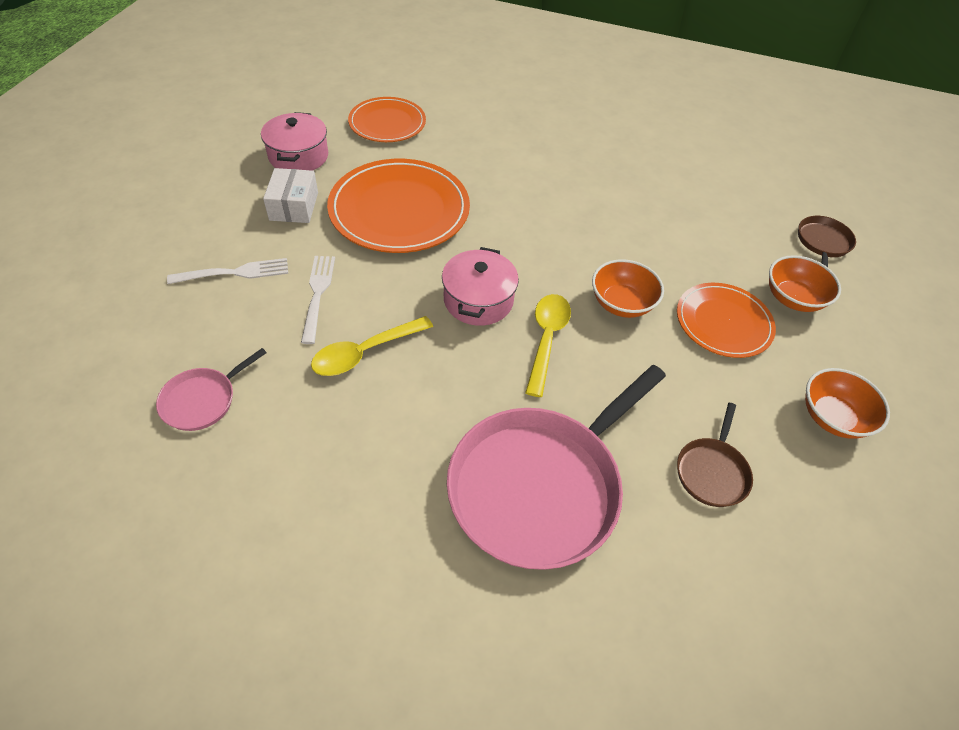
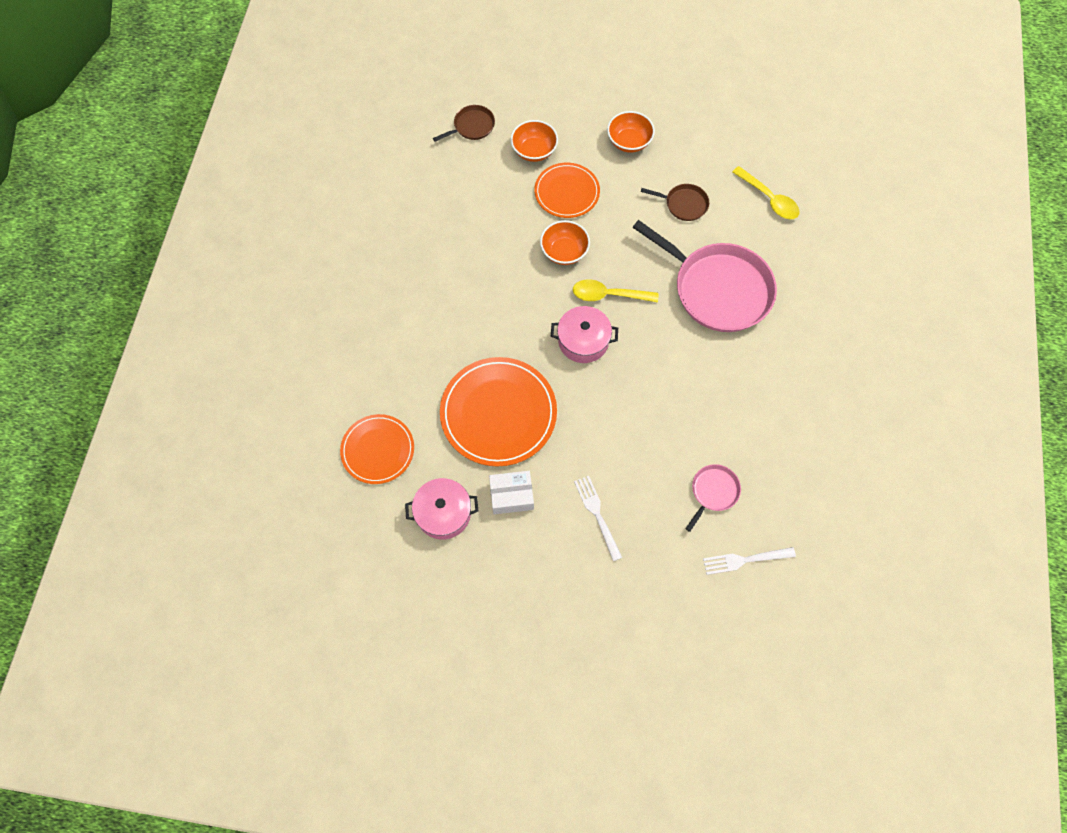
camera: 95 degrees left, 15 degrees up
(202, 400) = (713, 492): pink pan -> pink pan turned 90 degrees counterclockwise
(318, 295) = (605, 448): white fork -> white fork (745, 560)
(365, 352) = (648, 403): yellow spoon -> yellow spoon (769, 199)
(822, 243) = (472, 126): brown pan -> brown pan turned 135 degrees clockwise

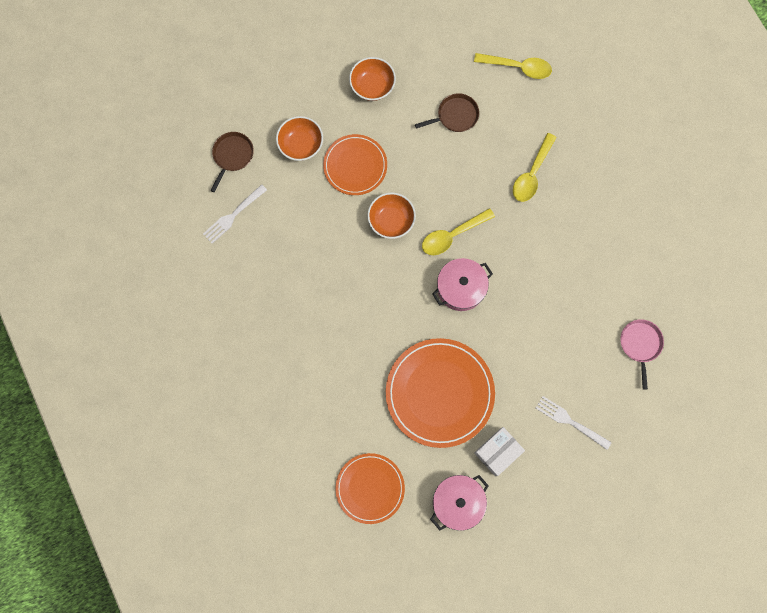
camera: 35 degrees left, 10 degrees up
(718, 289) = (532, 174): pink pan -> yellow spoon
(745, 560) = (697, 381): white fork -> white fork (233, 215)

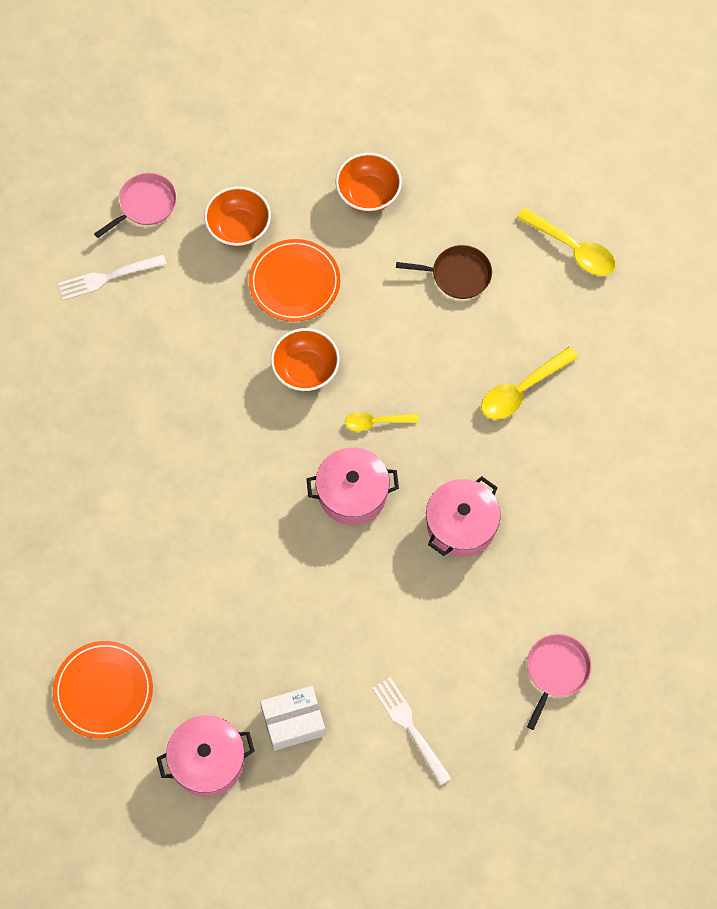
camera: 25 degrees right, 10 degrees down
(232, 156) = (145, 204): brown pan -> pink pan
(439, 393) = (256, 612): orange plate -> none
(452, 235) = (376, 422): yellow spoon -> yellow spoon, size x0.63
(537, 278) = (461, 525): none -> pink pot

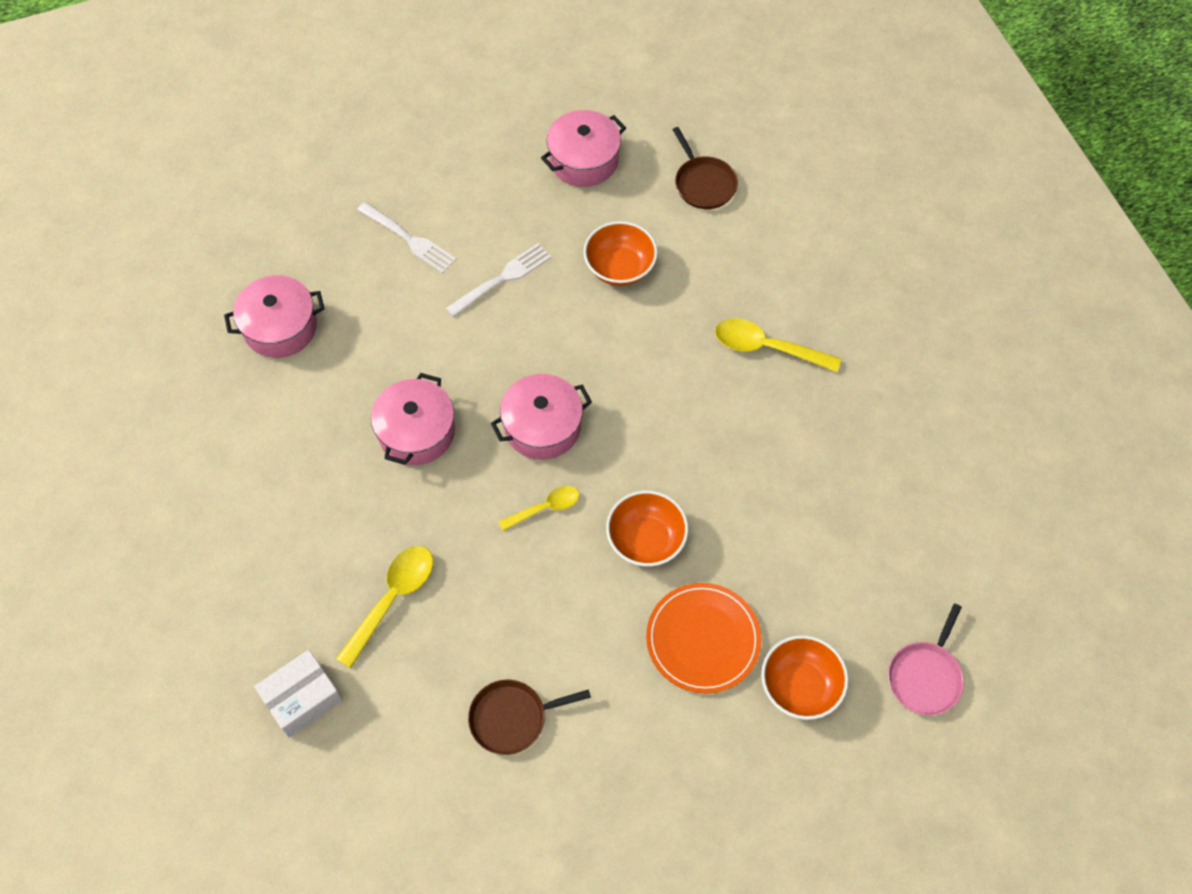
camera: 160 degrees right, 5 degrees down
(103, 690) = (703, 184): orange plate -> brown pan
(108, 277) = (917, 571): white fork -> white fork (501, 279)
(293, 722) = (519, 211): white box -> white box (302, 698)
(368, 194) = (662, 791): orange bowl -> orange bowl (620, 267)
(556, 671) = (280, 327): pink pan -> pink pot
(572, 248) = (378, 806): yellow spoon -> yellow spoon (767, 348)

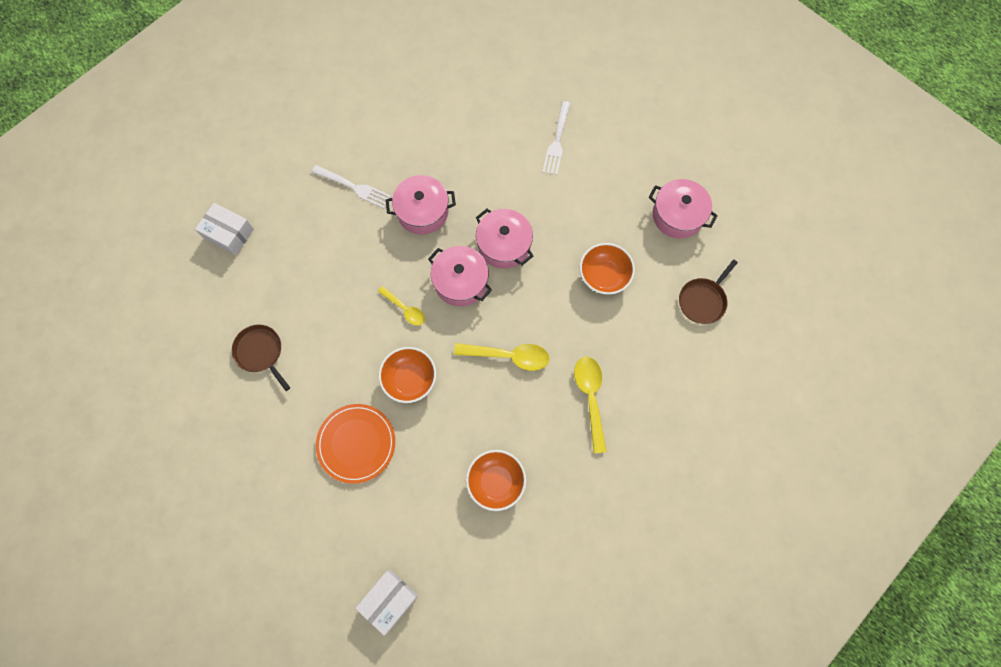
camera: 65 degrees right, 10 degrees up
(280, 327) = (457, 103): pink pot -> pink pot (504, 245)
(392, 599) = (308, 251): yellow spoon -> yellow spoon (508, 356)
(501, 279) = (556, 208): white fork -> white fork (353, 187)
(800, 686) = (349, 518): orange bowl -> orange bowl (496, 482)
(925, 676) = (389, 600): pink pan -> white box

